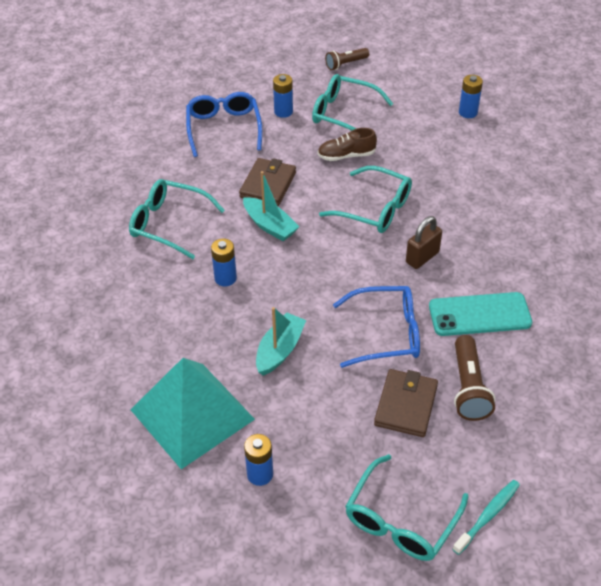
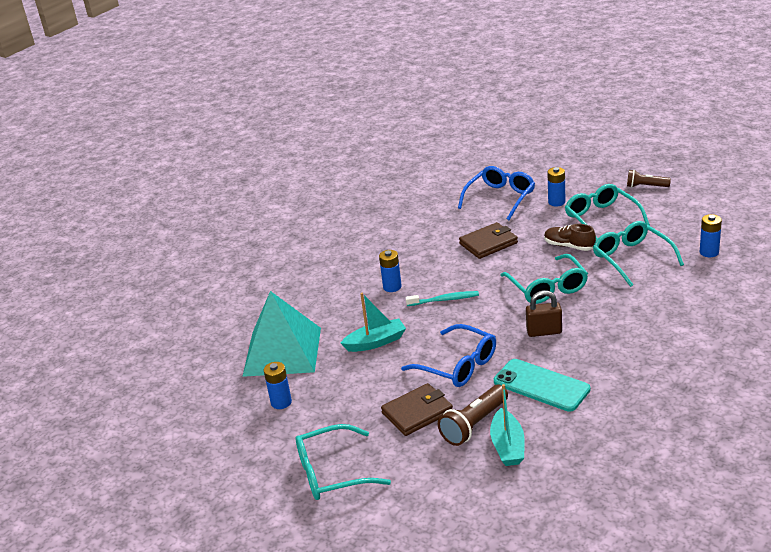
camera: 45 degrees right, 15 degrees down
(169, 224) = (395, 241): turquoise glasses -> turquoise glasses (632, 258)
(270, 225) = (459, 268): turquoise boat -> turquoise boat (508, 446)
(488, 515) = (390, 502): turquoise toothbrush -> turquoise toothbrush (444, 300)

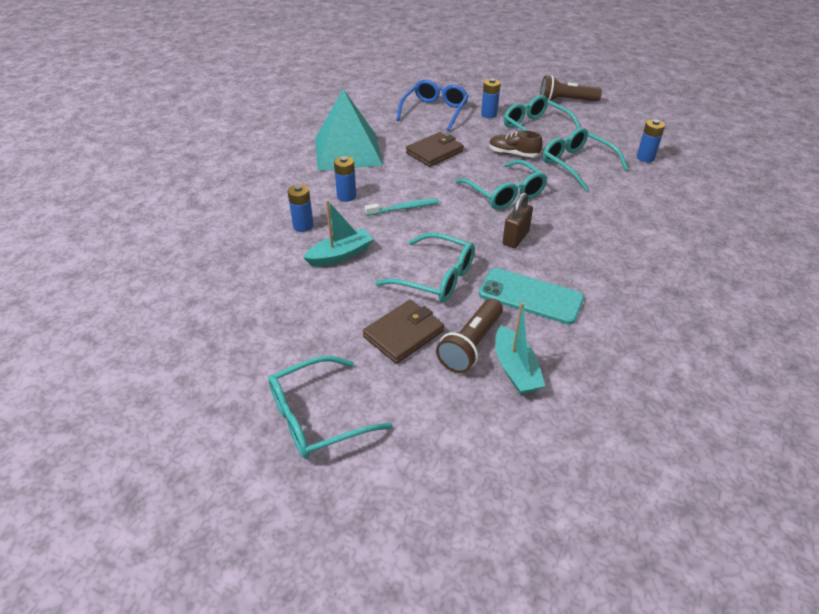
camera: 15 degrees left, 10 degrees up
(281, 402) = (242, 329): blue battery -> blue battery (303, 226)
(282, 351) = (236, 269): turquoise pyramid -> turquoise pyramid (348, 151)
(458, 365) = (436, 277): blue glasses -> turquoise glasses
(544, 332) = (515, 238): brown padlock -> brown padlock turned 45 degrees counterclockwise
(645, 186) = (565, 101): brown flashlight -> brown flashlight, size x1.51

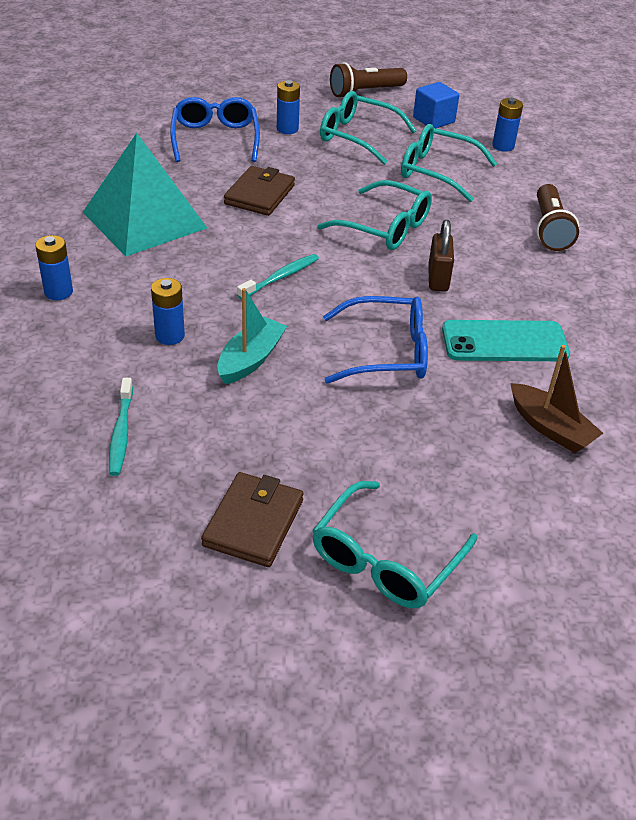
camera: 30 degrees left, 0 degrees up
(225, 276) = (121, 433): none -> turquoise toothbrush
(346, 196) = (194, 281): blue battery -> blue battery (58, 292)
(403, 334) = (404, 430): brown wallet -> brown wallet (253, 523)
(436, 277) = (386, 352): turquoise glasses -> blue glasses
(471, 345) = (485, 418): brown flashlight -> brown flashlight (550, 229)
(513, 154) = (356, 175): brown shoe -> none
(515, 369) = (550, 428): turquoise boat -> brown boat
(603, 129) = (433, 120): none -> blue cube

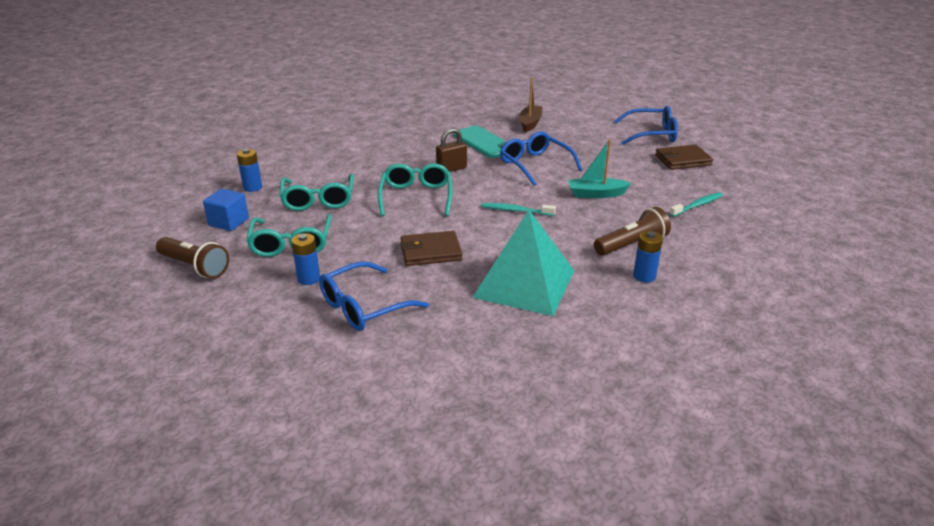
camera: 120 degrees left, 10 degrees down
(170, 336) = (617, 222): blue battery -> none
(385, 559) = (651, 134): turquoise glasses -> blue glasses
(550, 229) = (356, 153): brown flashlight -> brown flashlight (632, 244)

